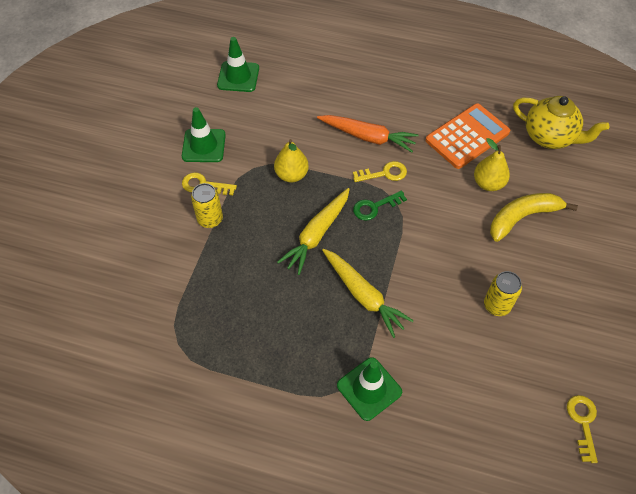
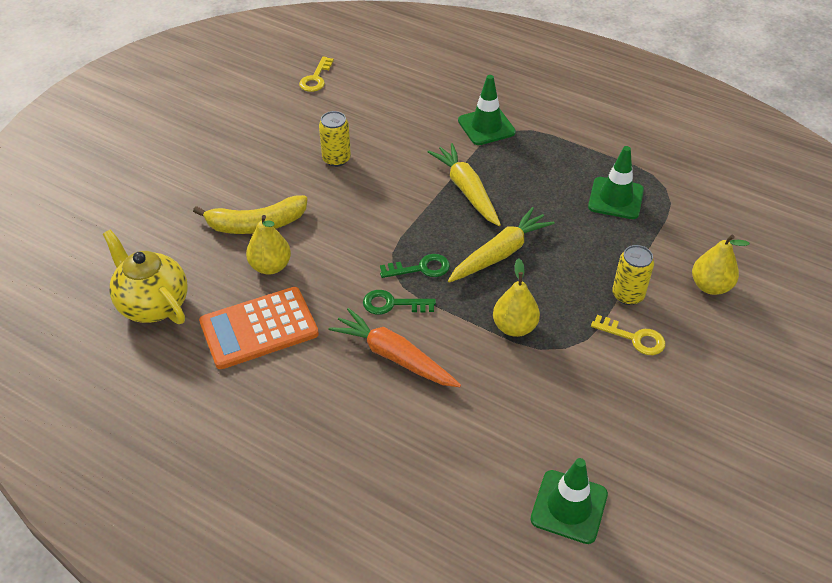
camera: 165 degrees left, 10 degrees down
(144, 241) = (710, 286): none -> yellow pear
(204, 146) = (633, 394): green traffic cone -> green traffic cone (615, 198)
(384, 173) = (392, 304): yellow key -> green key

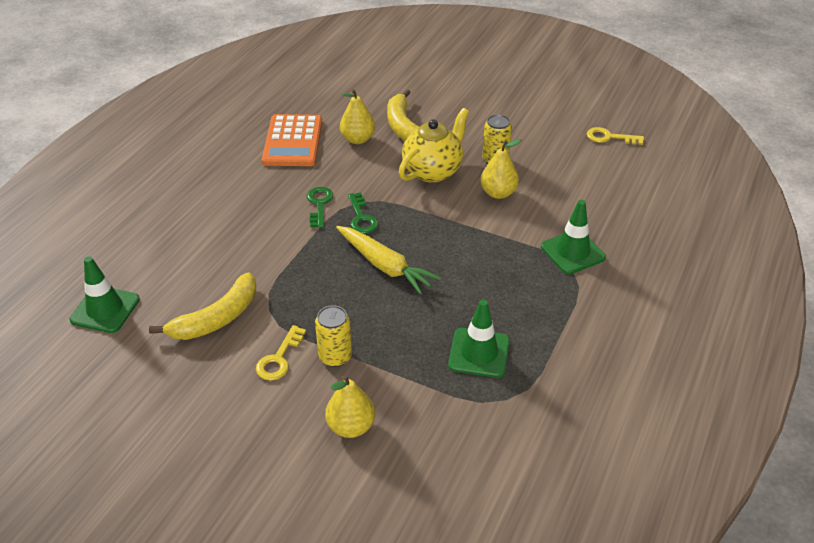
camera: 85 degrees right, 5 degrees down
(153, 304) = (316, 94): yellow teapot -> yellow teapot (433, 171)
(259, 328) = (293, 141): orange calculator -> orange calculator turned 150 degrees counterclockwise
(394, 356) = (263, 209): orange carrot -> none
(466, 190) = (469, 241): yellow carrot -> none
(514, 327) = (293, 276): yellow pear -> yellow pear (498, 193)
(580, 392) = (217, 318): none -> yellow banana

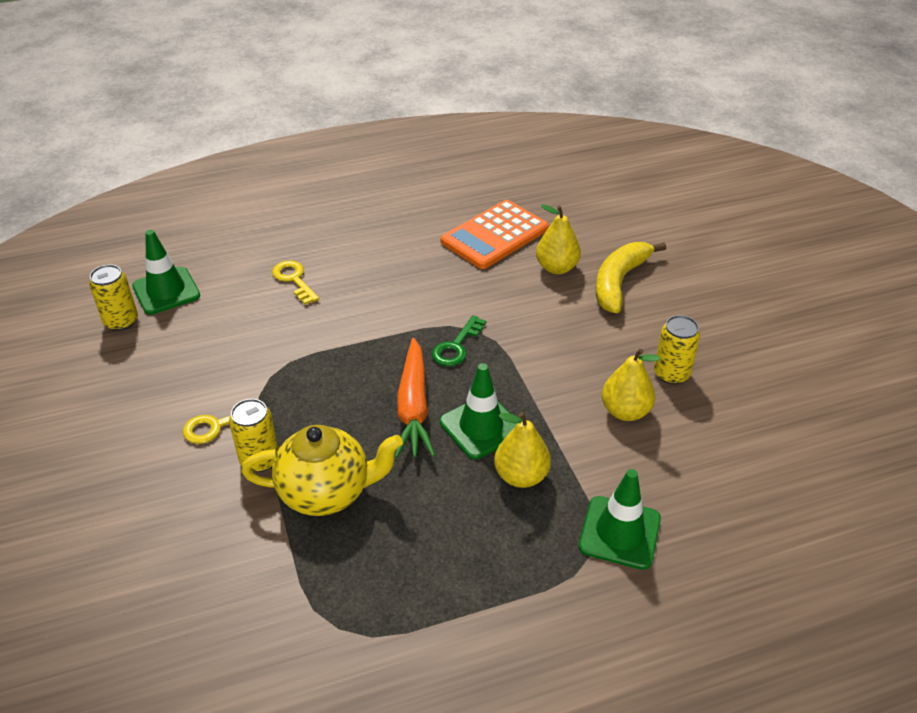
camera: 45 degrees right, 0 degrees up
(100, 350) = (121, 321): none -> yellow can
(217, 318) = (224, 355): yellow banana -> none
(319, 204) = (437, 309): green key -> none
(351, 426) = (185, 533): yellow pear -> yellow pear (521, 476)
(385, 266) = (413, 407): yellow carrot -> orange carrot
(433, 171) = (587, 344): yellow teapot -> yellow teapot (326, 492)
(479, 353) = (378, 560): green traffic cone -> green traffic cone (481, 427)
(609, 137) = (851, 434): yellow key -> yellow key (294, 280)

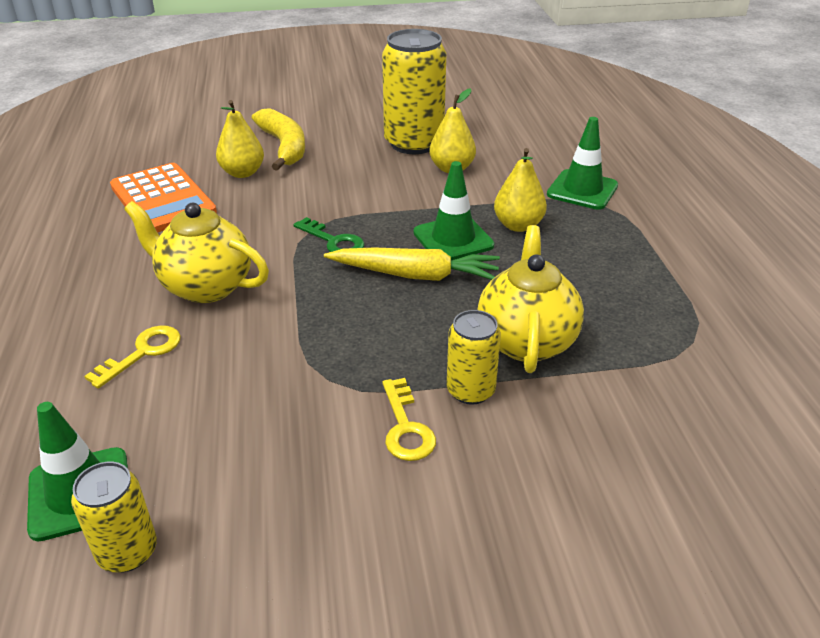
camera: 80 degrees left, 5 degrees down
(294, 280) = (143, 352): yellow key -> yellow key turned 150 degrees clockwise
(375, 289) = (205, 286): none -> yellow teapot
(413, 407) = (415, 275): orange carrot -> yellow carrot
(619, 282) = (284, 147): yellow banana -> yellow banana turned 150 degrees counterclockwise
(671, 374) = (414, 143): yellow can -> yellow can, size x1.87

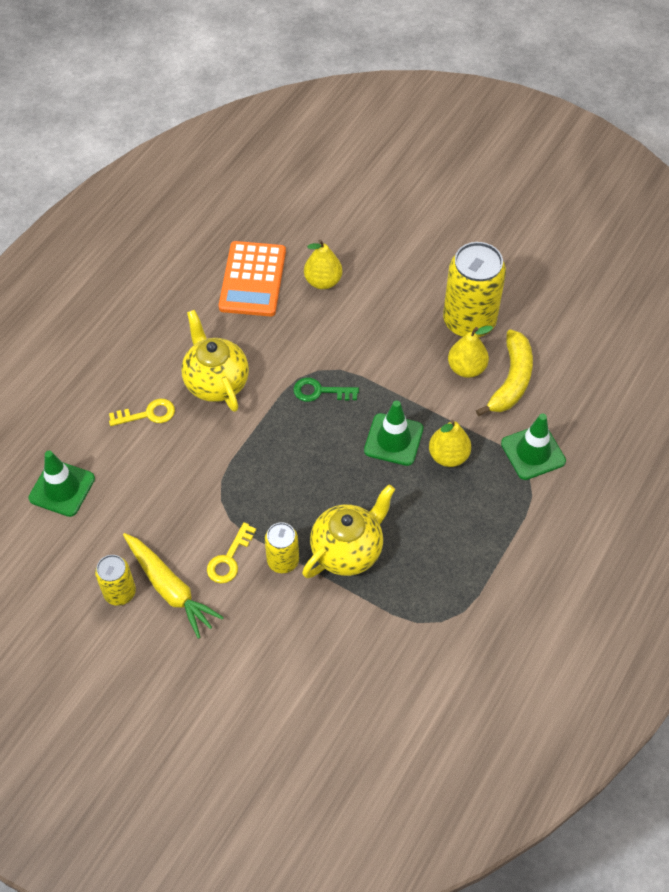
camera: 40 degrees right, 20 degrees up
(127, 551) = (60, 535): yellow can -> yellow can (120, 592)
(284, 147) = (375, 267): yellow banana -> yellow banana (511, 380)
(334, 241) = (320, 391): green key -> green key turned 105 degrees clockwise
(415, 275) = (339, 455): yellow carrot -> yellow carrot (170, 588)

